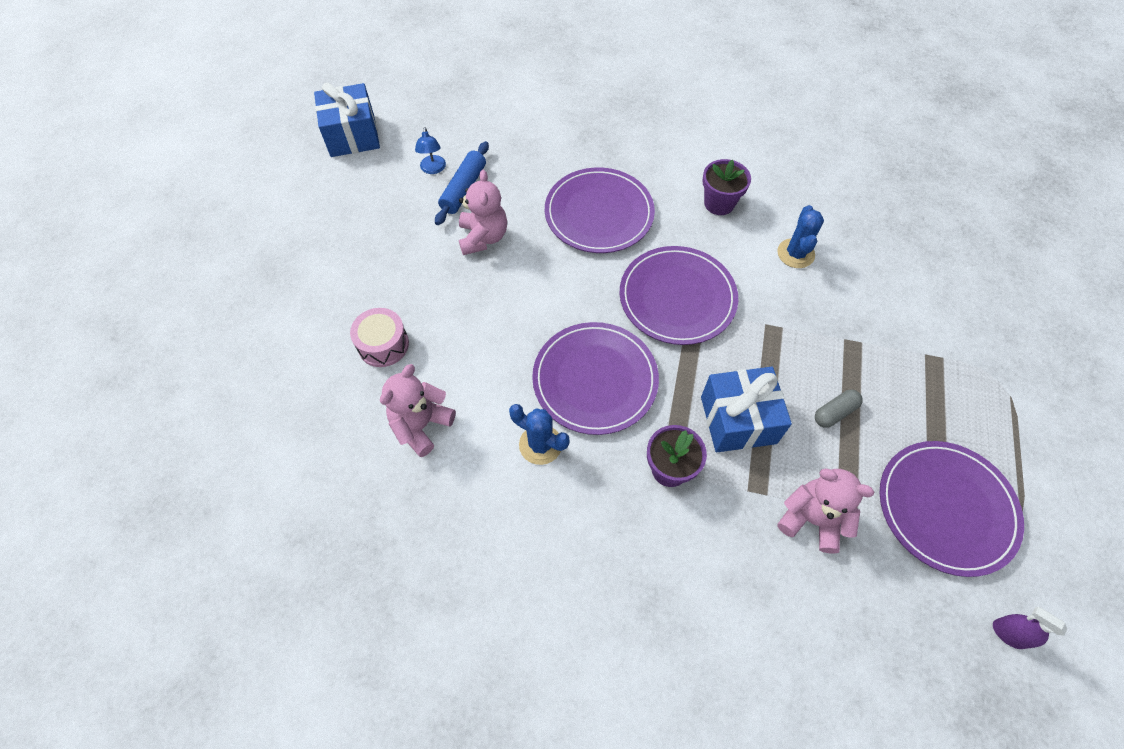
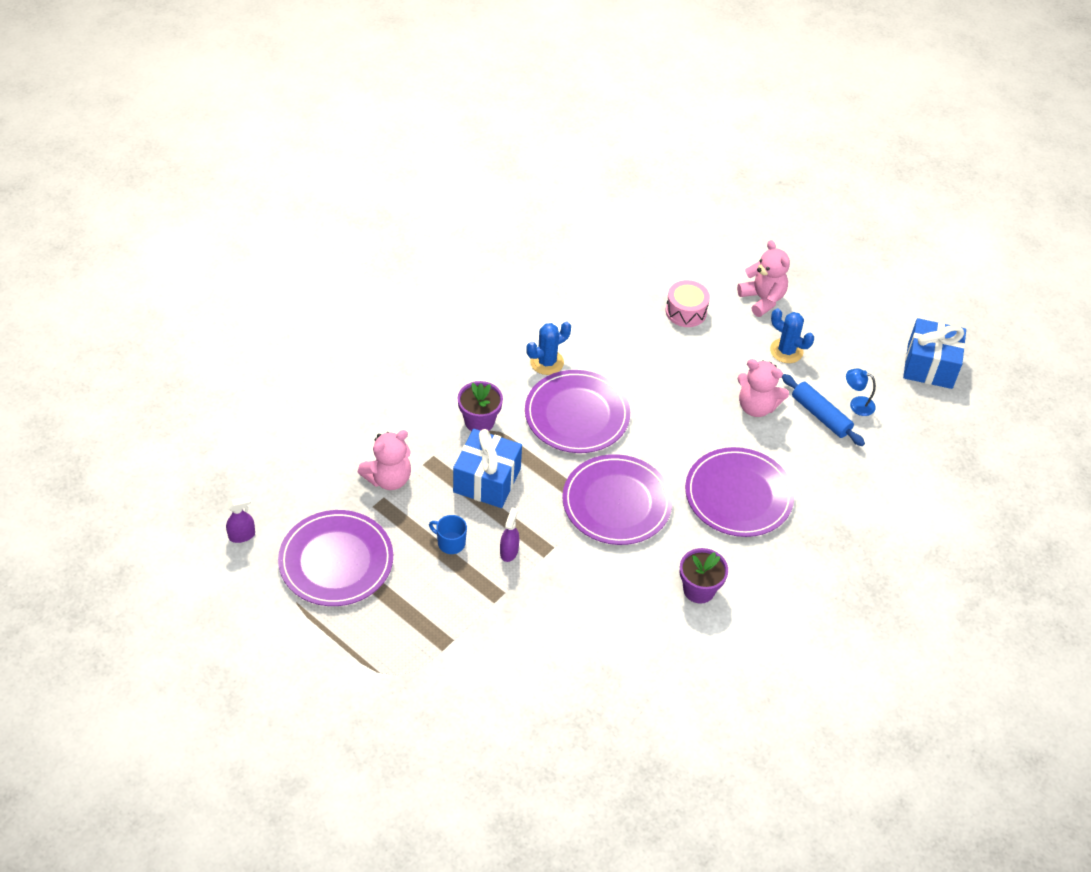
camera: 115 degrees right, 10 degrees down
(421, 425) = (604, 308): pink teddy bear -> pink teddy bear (762, 299)
(795, 253) = (608, 613): blue cactus -> blue cactus (786, 351)
(801, 357) = (509, 551): none -> purple spray bottle
(834, 412) = (450, 543): grey capsule -> blue mug

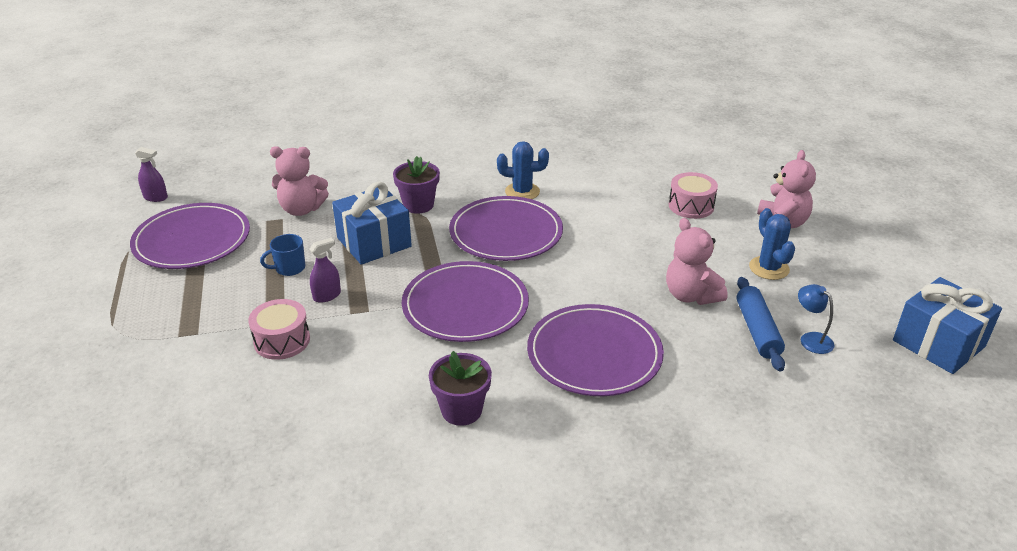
camera: 40 degrees right, 15 degrees down
(450, 543) = (289, 268): blue mug -> blue mug turned 90 degrees counterclockwise
(522, 608) = (282, 340): none -> pink drum

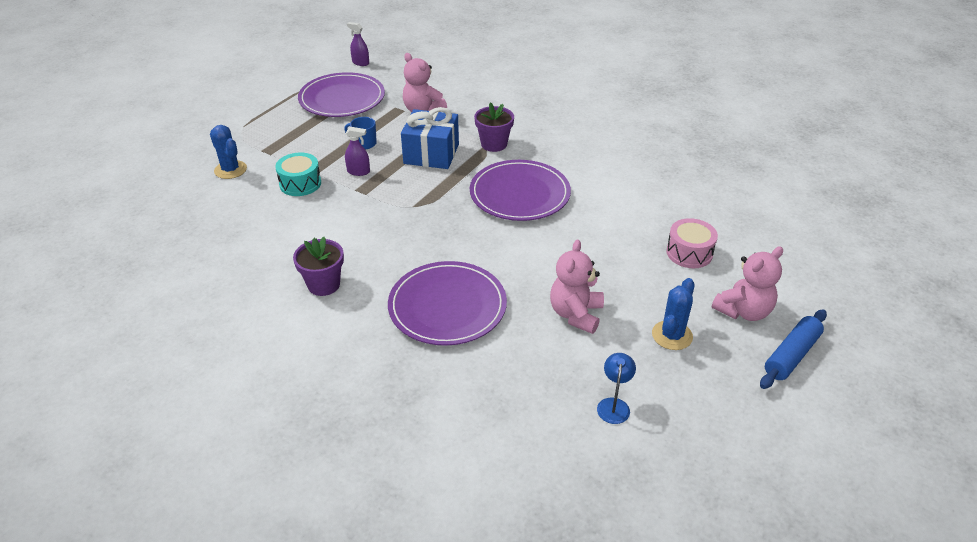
camera: 45 degrees right, 5 degrees up
(155, 197) = (360, 63): purple spray bottle -> purple spray bottle turned 150 degrees clockwise
(282, 340) = (300, 183): pink drum -> turquoise drum
(465, 305) = (421, 225): purple plate -> none
(522, 192) = (576, 172): blue cactus -> blue cactus (230, 170)
(757, 330) = (583, 370): blue rolling pin -> blue rolling pin (791, 355)
(938, 343) = (718, 487): blue gift -> none

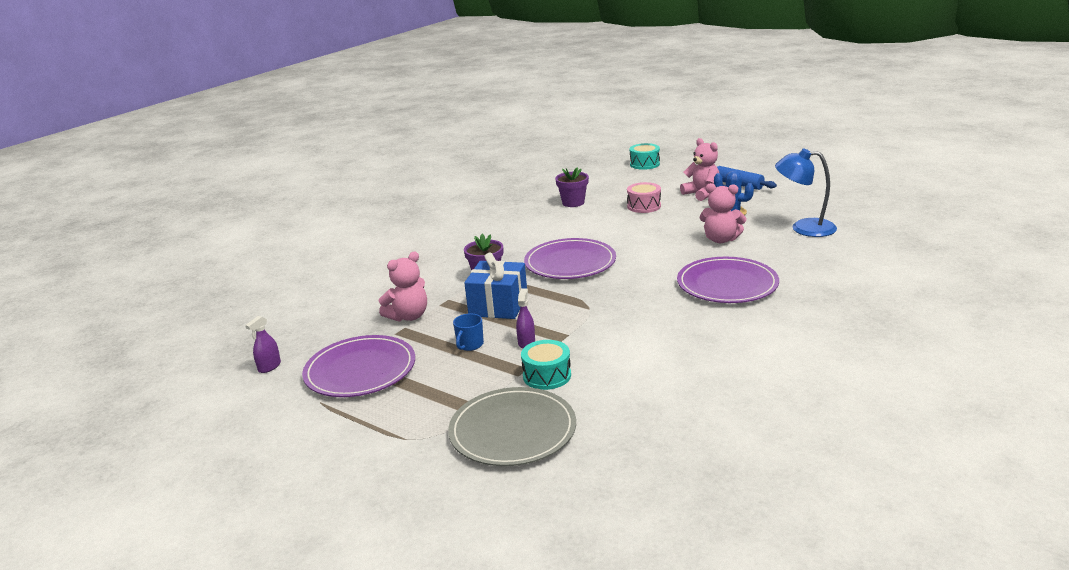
camera: 85 degrees left, 15 degrees down
(230, 170) = (512, 430): blue cactus -> grey plate
(324, 284) = (715, 341): purple flower pot -> purple flower pot (573, 203)
(614, 405) = (804, 228): blue lamp -> blue lamp, size x1.95
(863, 261) = (644, 164): none -> turquoise drum

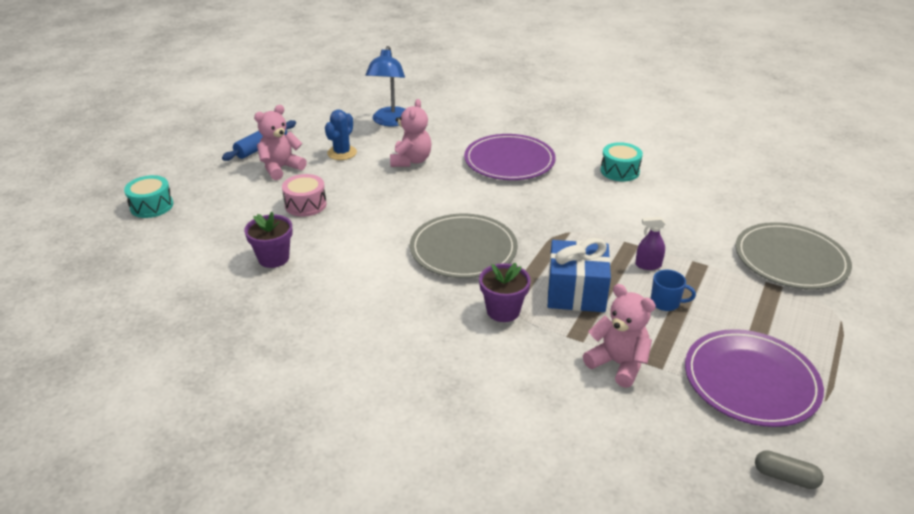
camera: 100 degrees left, 10 degrees up
(269, 367) = (785, 477): purple spray bottle -> grey capsule
(547, 376) = (700, 248): turquoise drum -> turquoise drum (619, 171)
(570, 263) = (463, 249): purple plate -> grey plate

